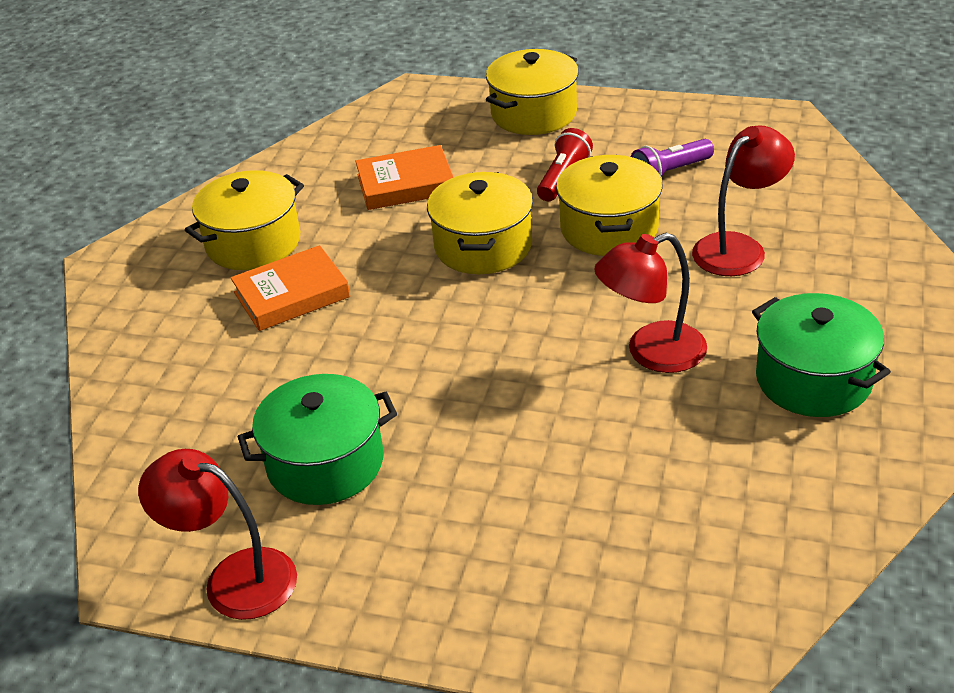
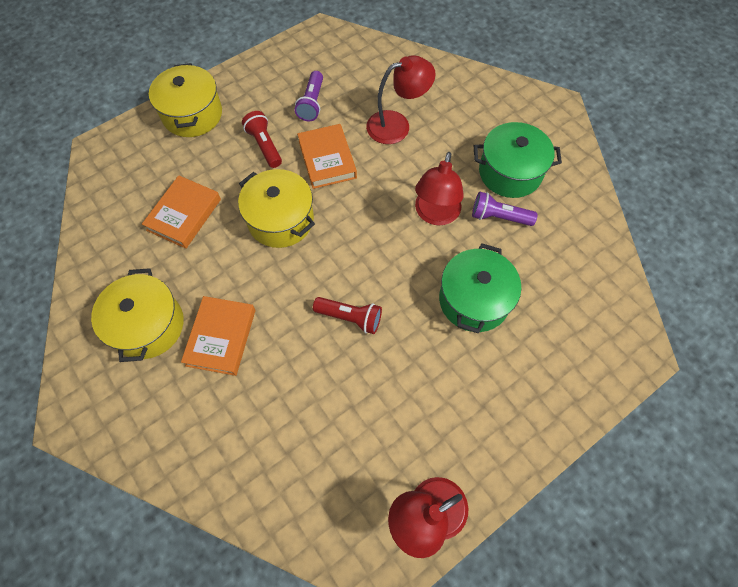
camera: 55 degrees left, 25 degrees up
(325, 463) = (380, 412): green pot -> green pot (474, 300)
(421, 369) = (350, 318): none -> red flashlight
(609, 228) = (327, 159): yellow pot -> orange book
(727, 409) = (499, 217): none -> purple flashlight
(738, 247) = (397, 125): red lamp -> red lamp turned 75 degrees clockwise

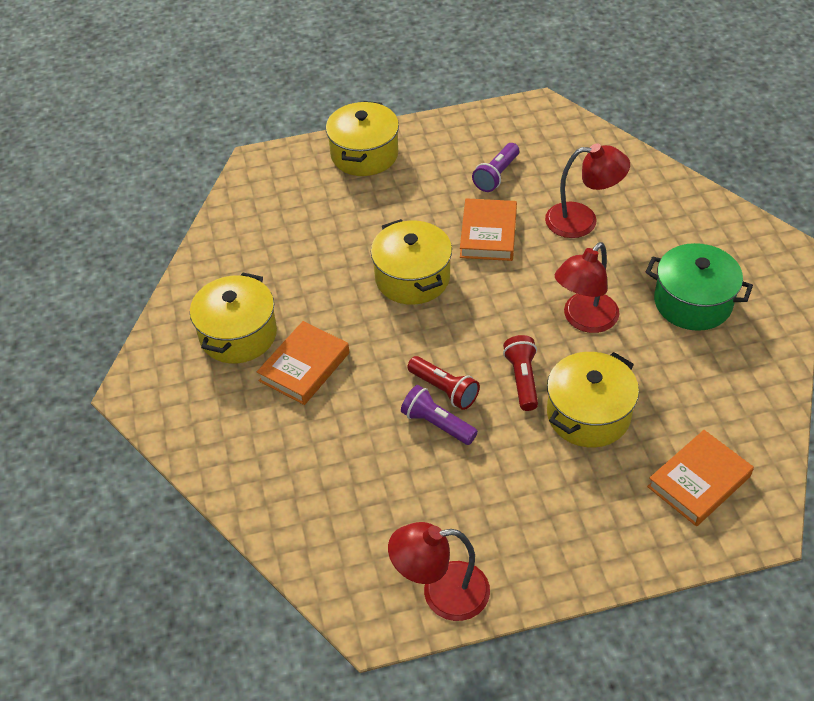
camera: 25 degrees right, 15 degrees down
(184, 214) = (316, 245): orange book -> orange book (698, 481)
(264, 145) = (427, 203): red flashlight -> red flashlight (522, 379)
(474, 300) = (588, 414): green pot -> yellow pot
(499, 217) = (657, 343): purple flashlight -> purple flashlight (437, 424)

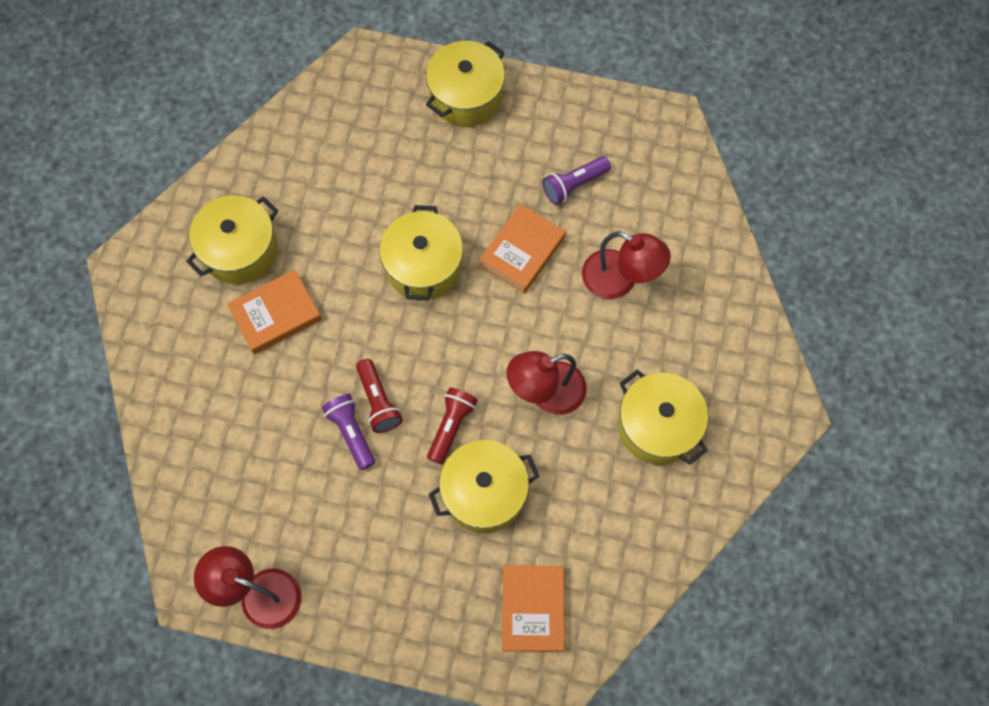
camera: 25 degrees right, 20 degrees up
(692, 302) = (658, 426): green pot -> yellow pot
(698, 481) = (532, 609): orange book -> orange book turned 75 degrees counterclockwise

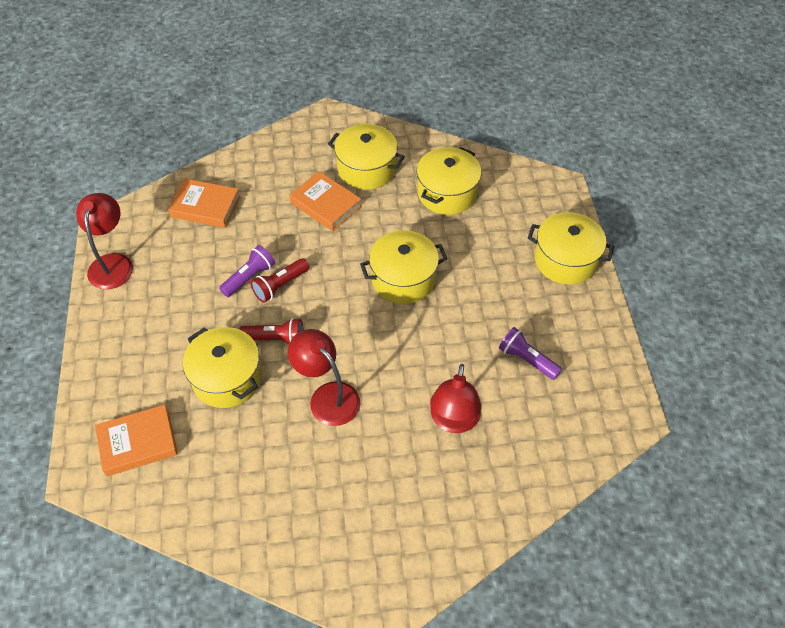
camera: 70 degrees right, 15 degrees down
(522, 251) = (447, 340): orange book -> orange book (205, 206)
(658, 426) = (328, 493): yellow pot -> yellow pot (447, 193)

